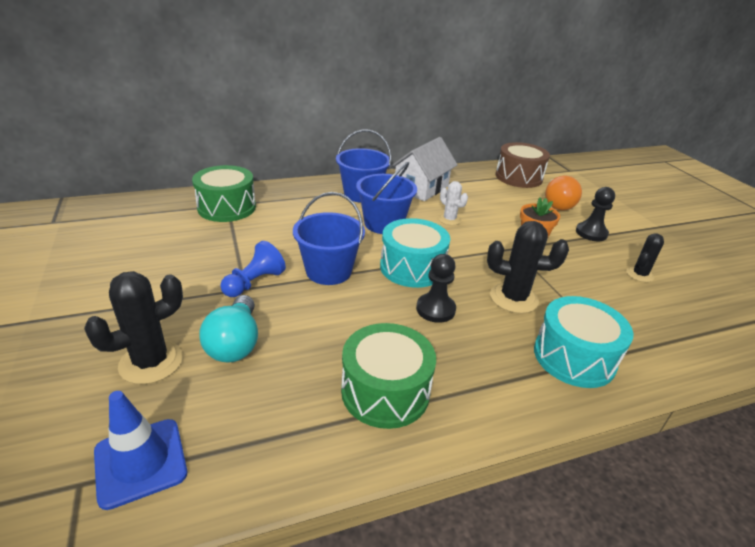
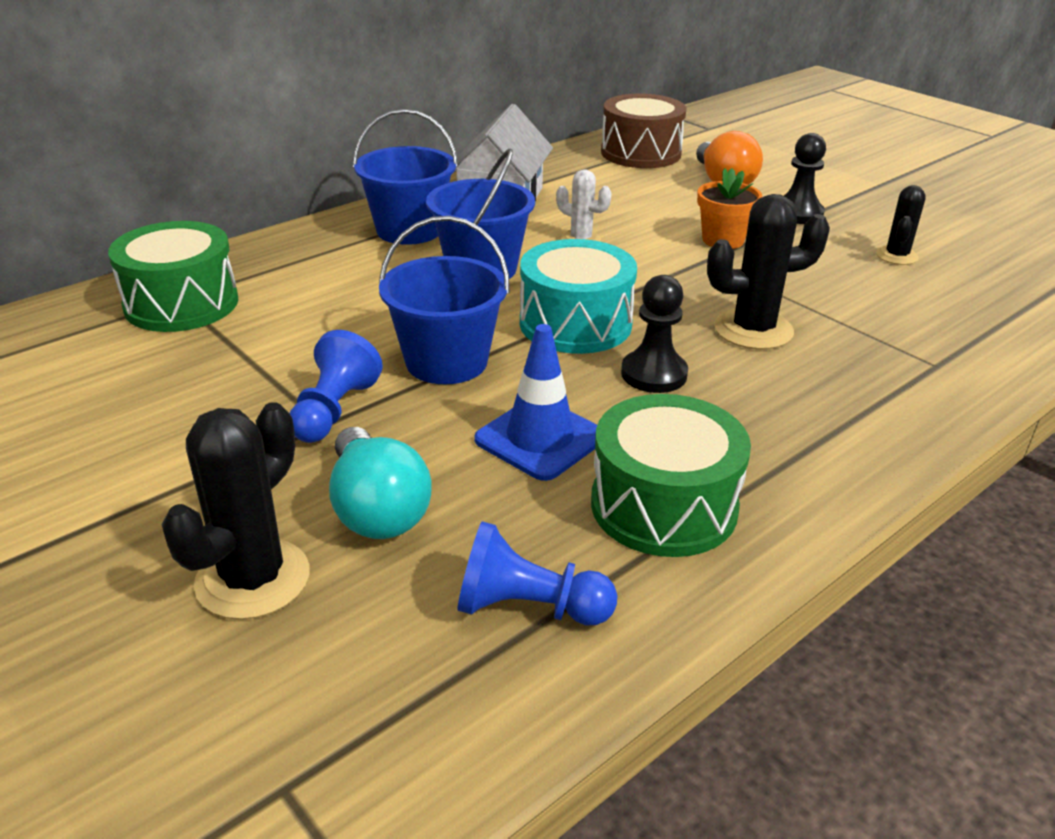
camera: 20 degrees left, 0 degrees up
(140, 462) = (362, 722): blue traffic cone -> blue traffic cone (540, 439)
(269, 427) = (528, 607): none -> blue pawn
(574, 357) = (884, 386): turquoise drum -> none

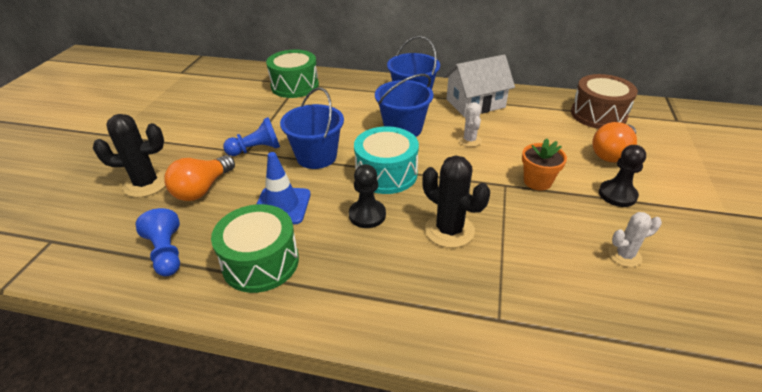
camera: 55 degrees right, 5 degrees up
(377, 509) = (202, 189): turquoise light bulb -> orange light bulb
(896, 256) = (624, 255): black cactus -> white cactus

